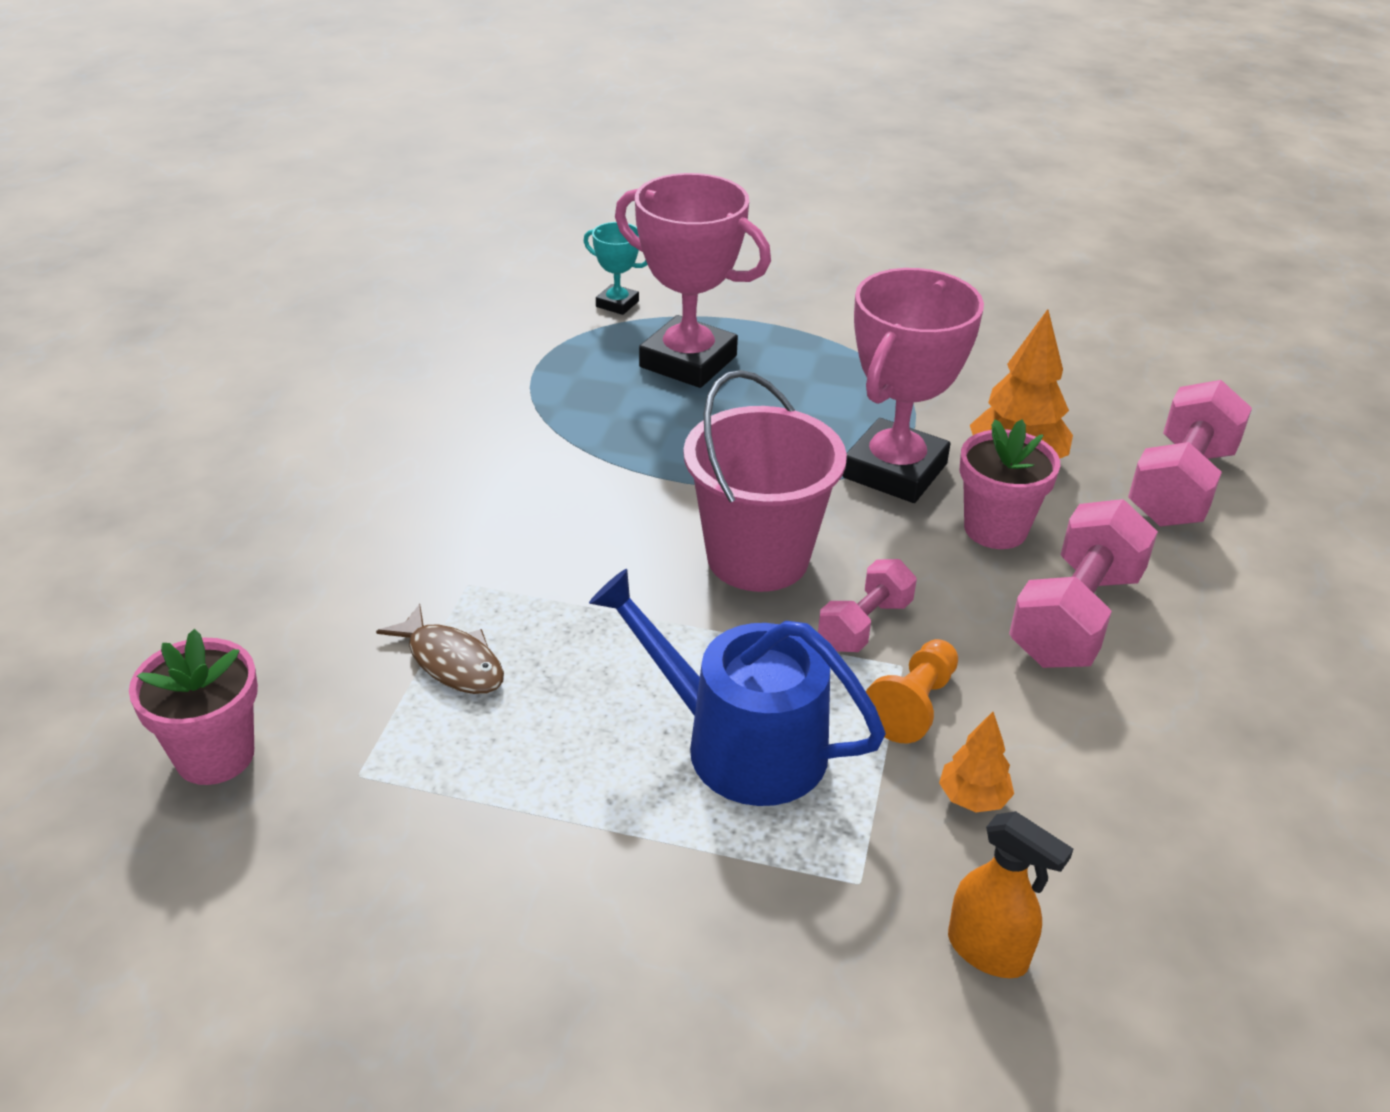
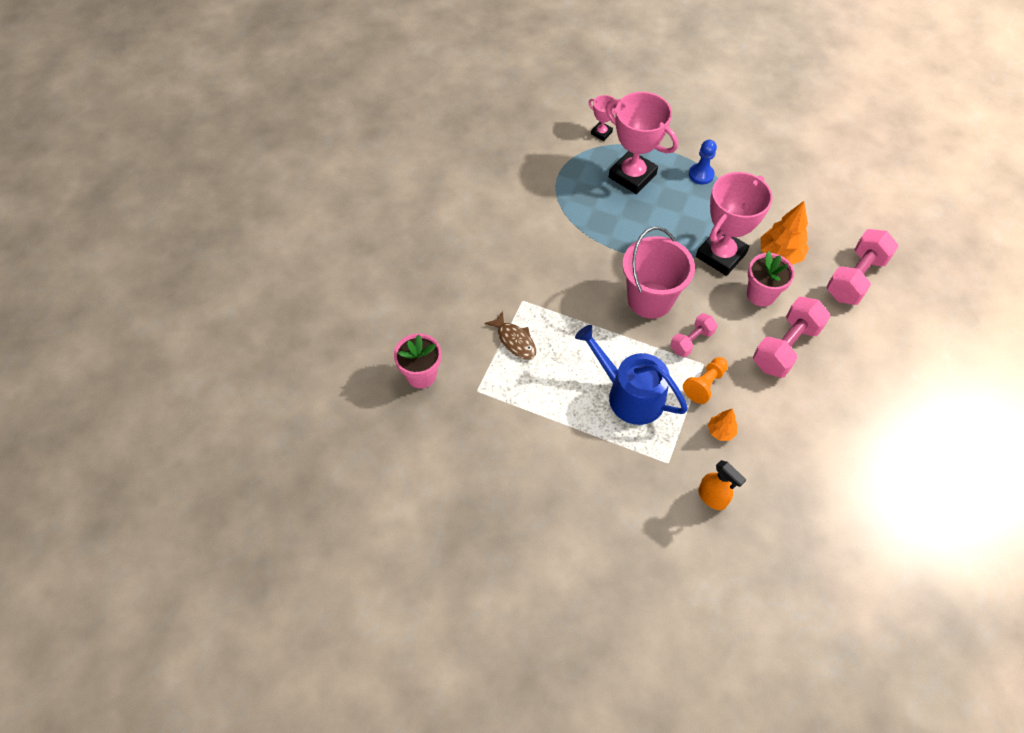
camera: 10 degrees right, 20 degrees up
(617, 304) = (601, 133): turquoise trophy -> pink trophy
(826, 351) = (701, 175): none -> blue pawn

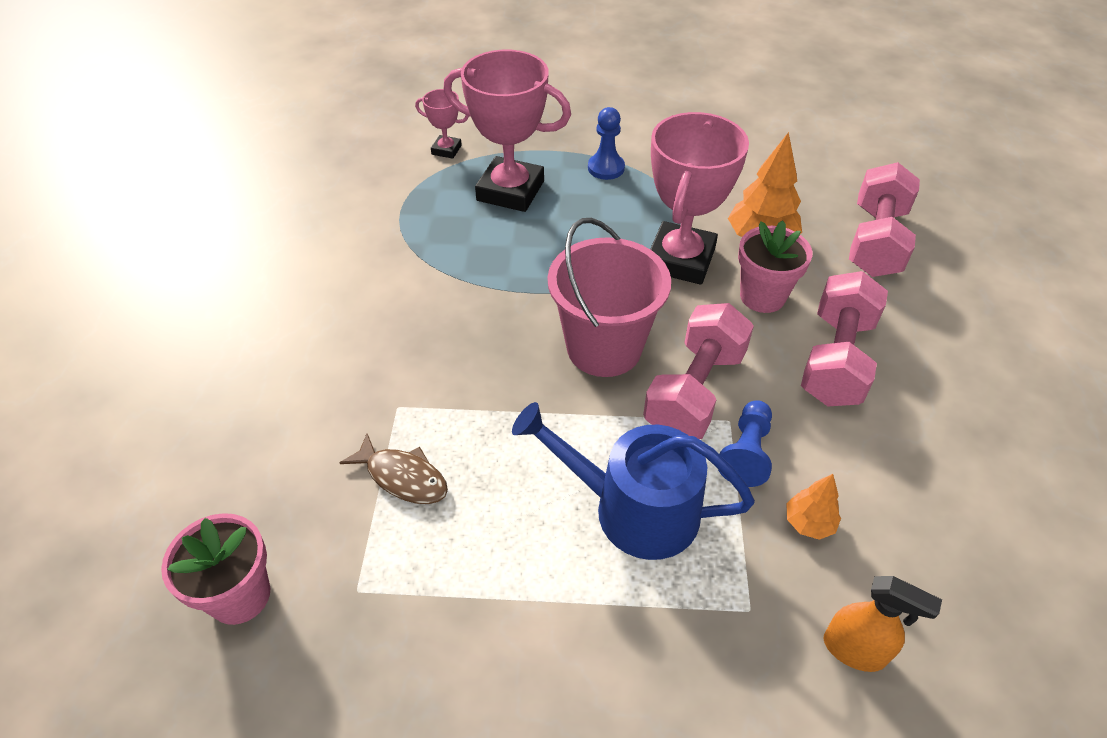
camera: 20 degrees left, 10 degrees down
(691, 341) = (694, 391): pink dumbbell -> pink dumbbell, size x1.74
(705, 384) = (746, 452): orange pawn -> blue pawn

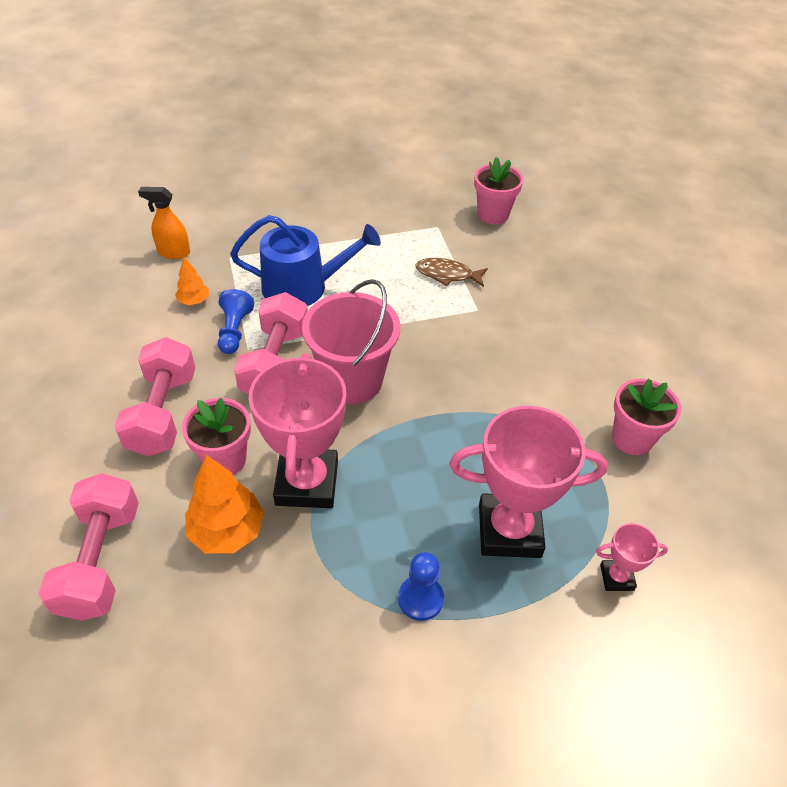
camera: 160 degrees right, 0 degrees up
(343, 229) = (632, 438): none -> pink flower pot

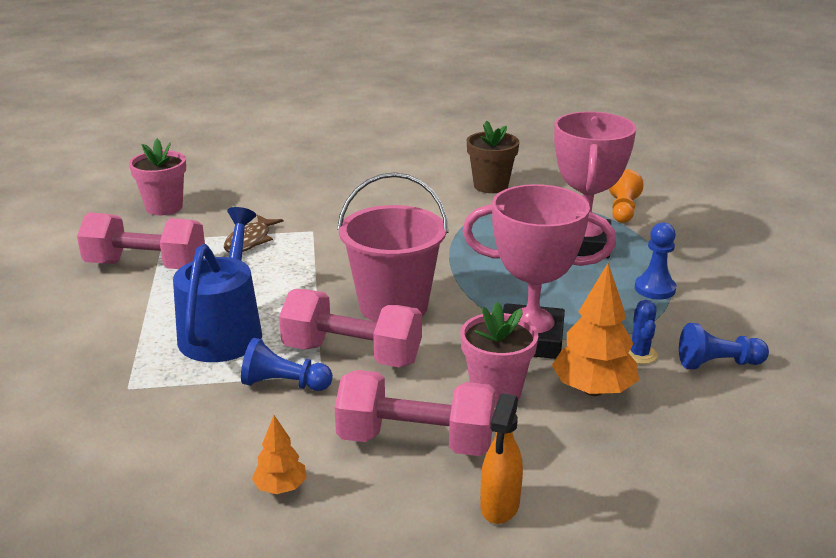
camera: 80 degrees left, 20 degrees down
(101, 560) = (639, 481): pink dumbbell -> pink dumbbell (146, 266)
(173, 252) = (83, 441): orange spray bottle -> orange spray bottle (499, 506)
(194, 301) = (208, 419): orange tree -> orange tree (281, 487)
(274, 647) = (718, 363): none -> blue pawn
(287, 574) = (639, 354): none -> blue cactus
(616, 577) = (623, 210): pink trophy -> orange pawn
(632, 438) = (490, 186): pink flower pot -> brown flower pot

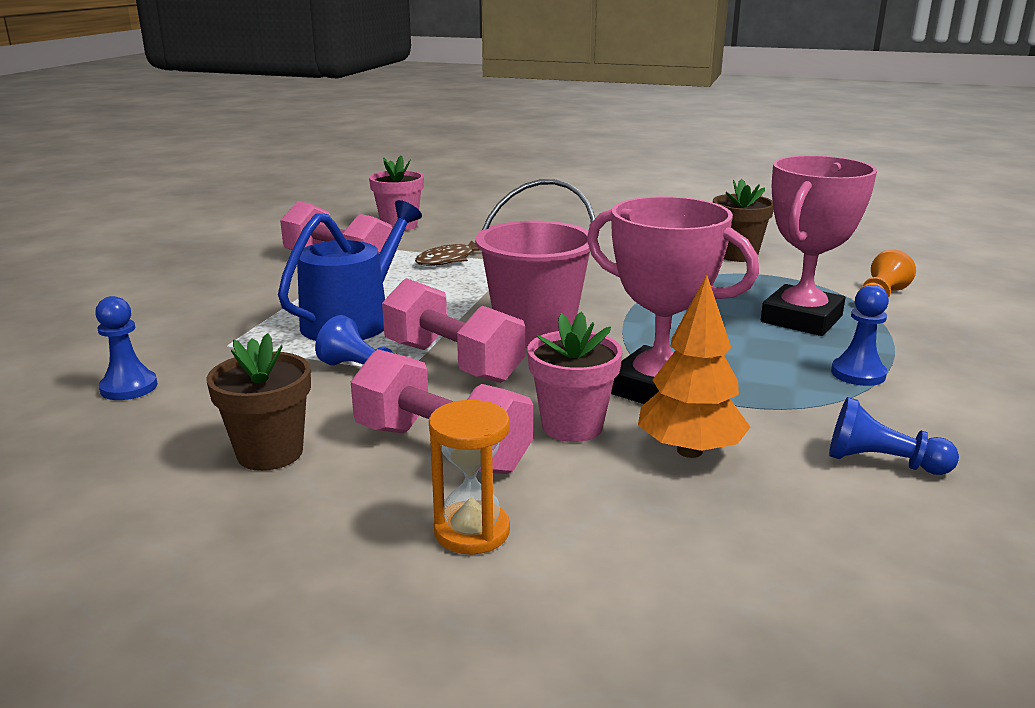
camera: 25 degrees right, 5 degrees down
(79, 460) = (129, 387): none -> blue pawn
(281, 487) = (270, 453): orange tree -> brown flower pot
(499, 506) = (472, 531): orange spray bottle -> orange hourglass
(639, 354) = (781, 430): blue cactus -> none

